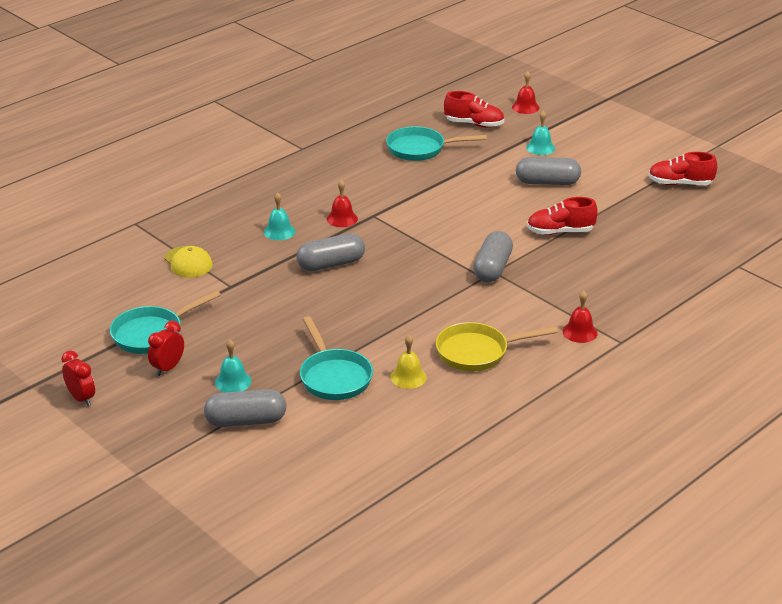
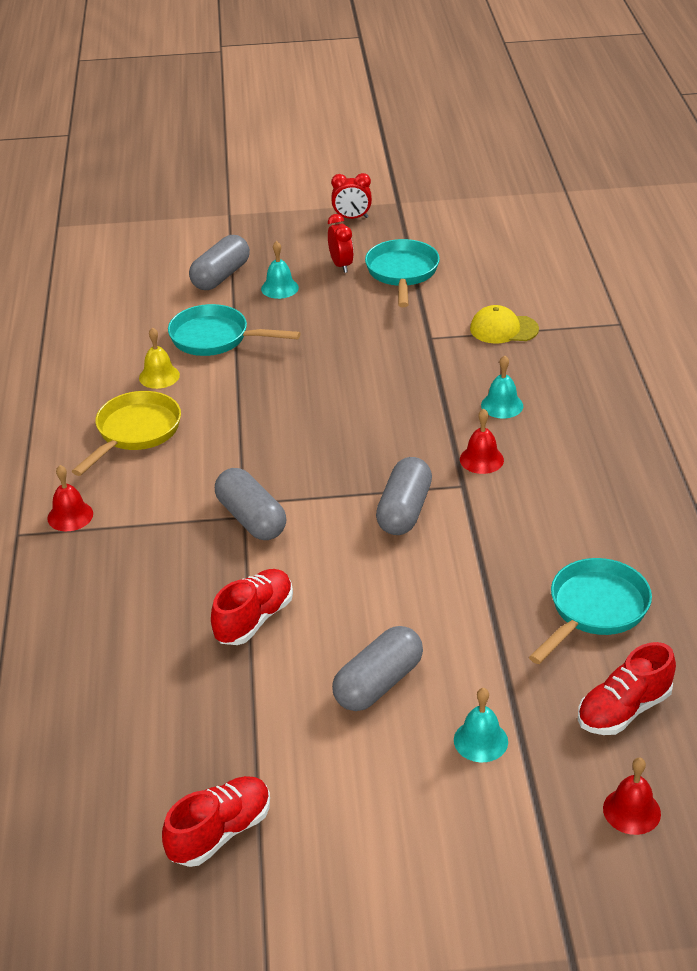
camera: 130 degrees right, 5 degrees up
(331, 264) = (396, 412): grey capsule -> grey capsule (404, 511)

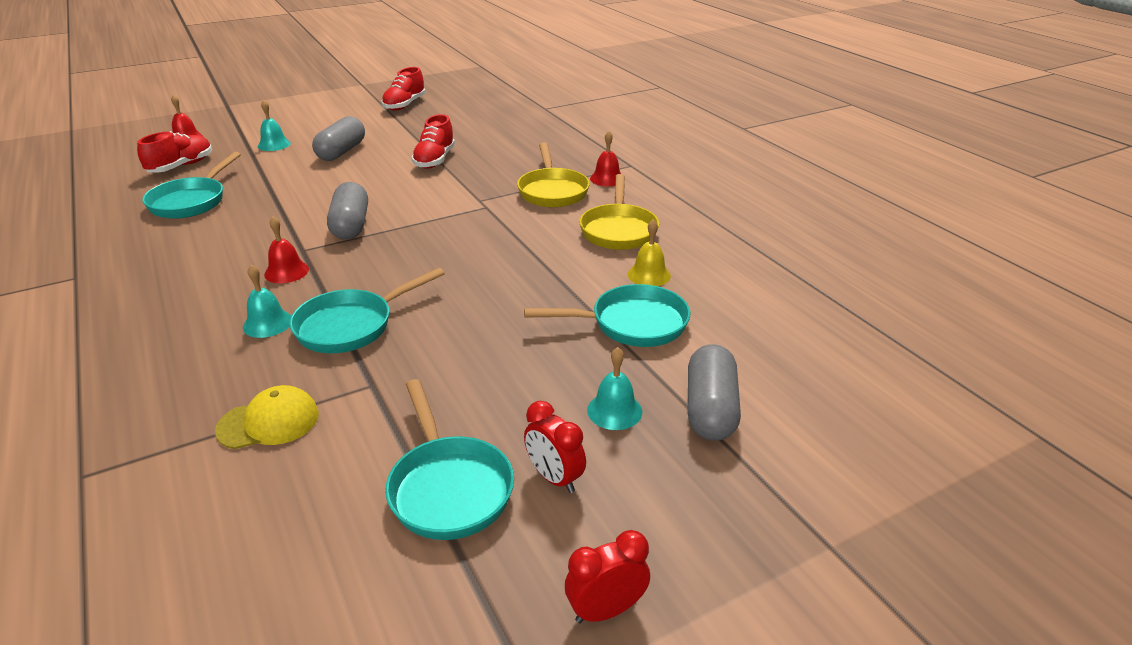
camera: 155 degrees right, 5 degrees down
(151, 510) = (552, 191): none -> yellow pan
(251, 519) = (472, 200): grey capsule -> none
(432, 387) = (351, 325): none -> turquoise pan

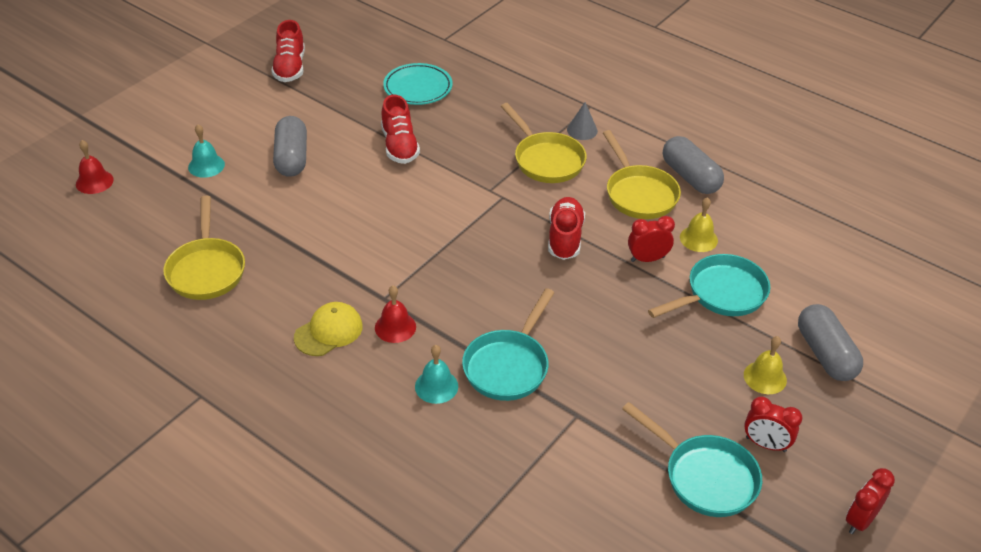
camera: 25 degrees left, 10 degrees up
(181, 166) = (138, 224): red shoe -> red shoe (565, 238)
(191, 201) = (206, 269): turquoise pan -> yellow pan
(269, 422) = (532, 473): yellow cap -> yellow cap (328, 331)
(351, 225) = (399, 255): grey capsule -> grey capsule (690, 177)
(490, 131) = (418, 88): none -> turquoise plate
(579, 278) = (647, 259): none -> red clock
(607, 179) = (582, 130): red bell -> grey cone
(614, 411) = (765, 377): turquoise bell -> yellow bell

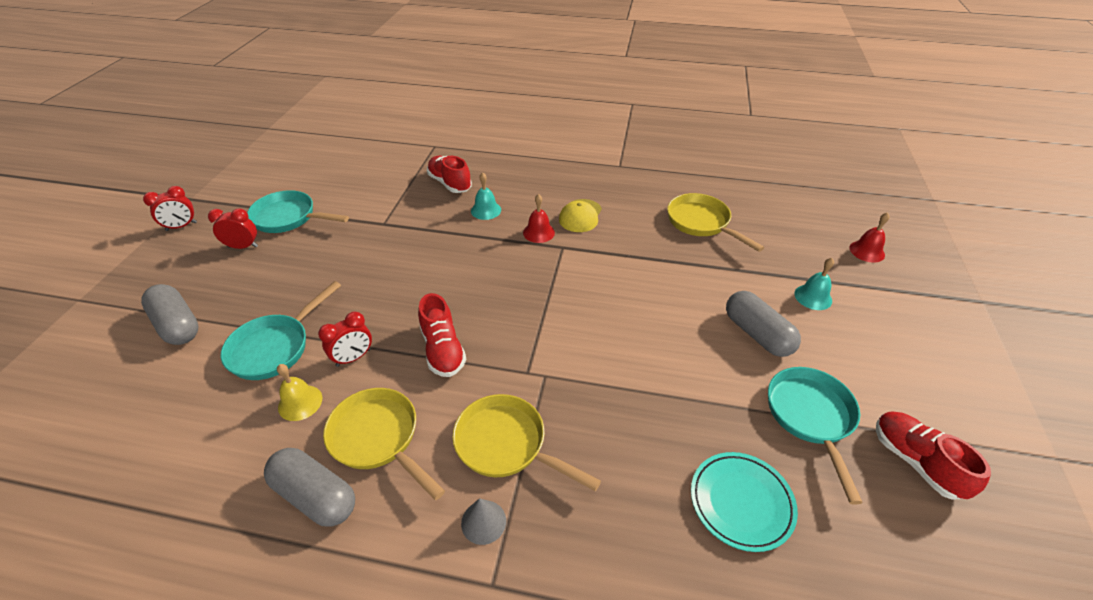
camera: 155 degrees right, 0 degrees up
(399, 146) = (676, 393): red shoe -> red shoe (450, 183)
(508, 365) = (444, 235): turquoise pan -> turquoise pan (811, 417)
(765, 377) = (238, 289): yellow bell -> none
(860, 520) = (181, 226): red clock -> red clock turned 45 degrees clockwise

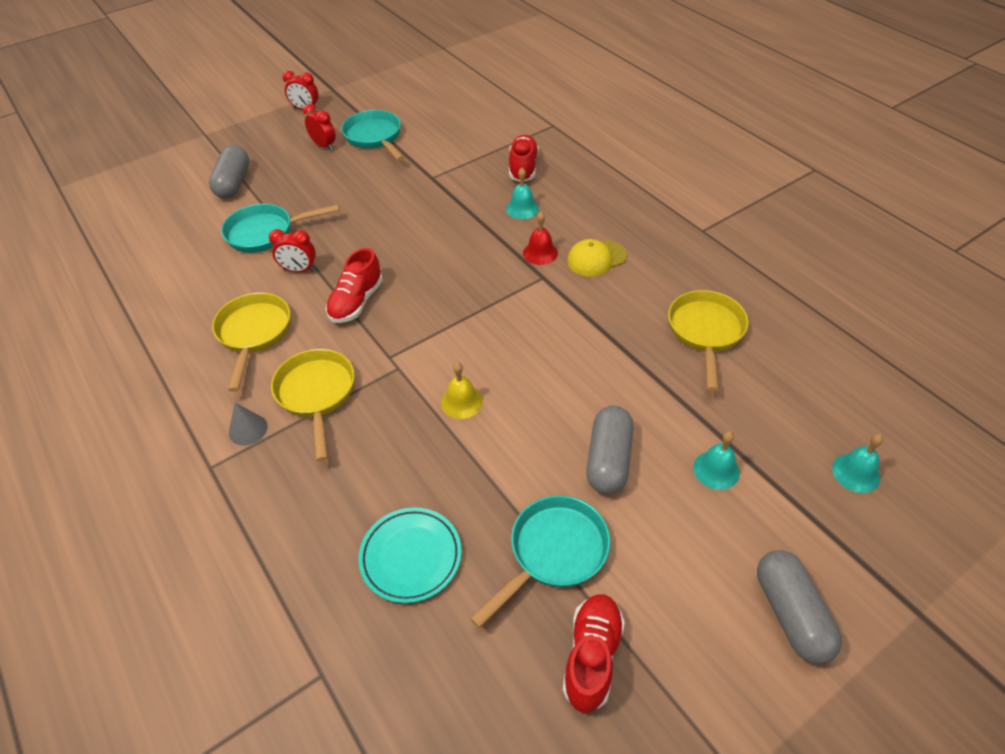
camera: 45 degrees right, 5 degrees up
(300, 402) = (240, 279): yellow bell -> yellow bell (461, 402)
(315, 496) = (188, 343): grey capsule -> grey capsule (791, 614)
(867, 251) = (856, 473): red bell -> turquoise bell

